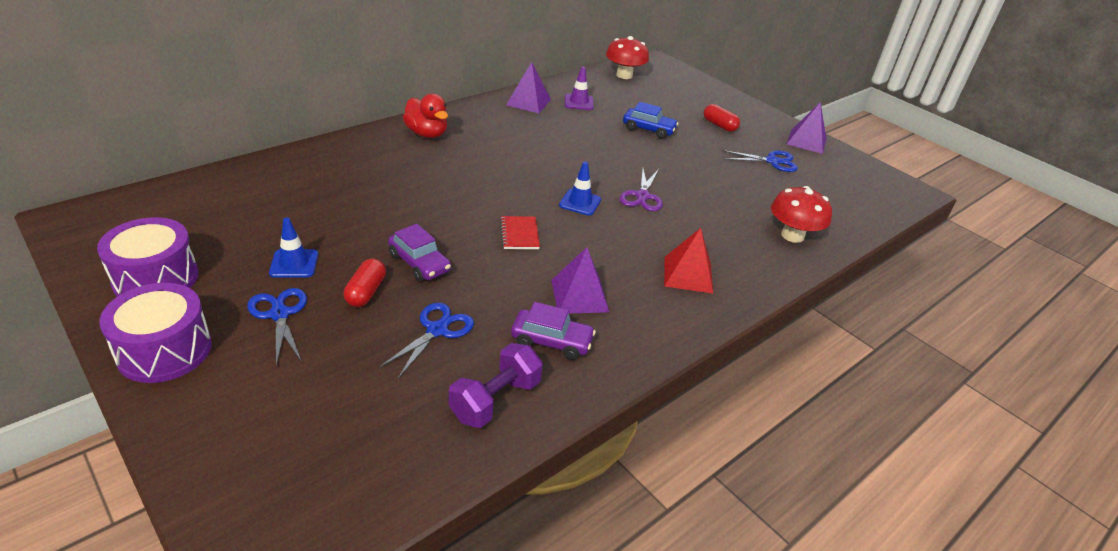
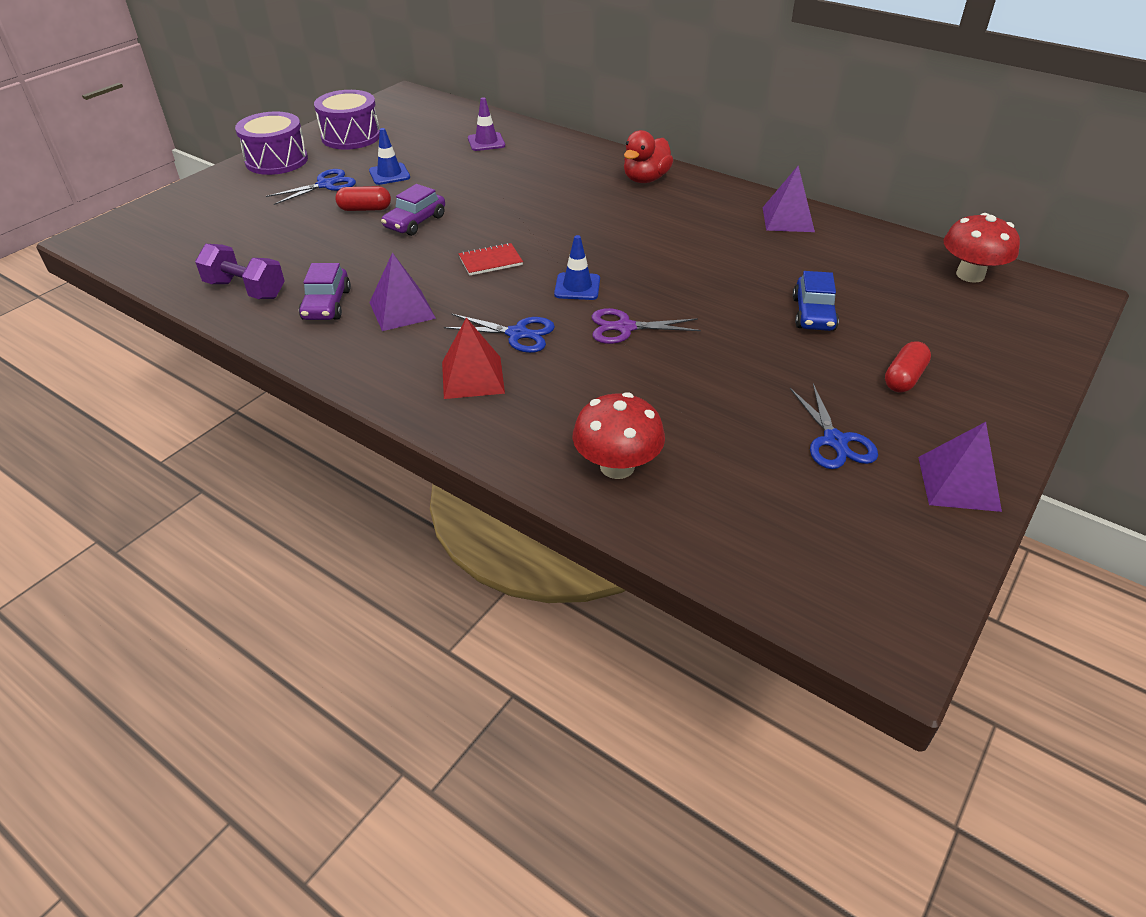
camera: 80 degrees right, 5 degrees up
(437, 330) = (326, 248): blue scissors -> blue scissors (517, 334)
(578, 102) = (831, 252): purple traffic cone -> purple traffic cone (486, 142)

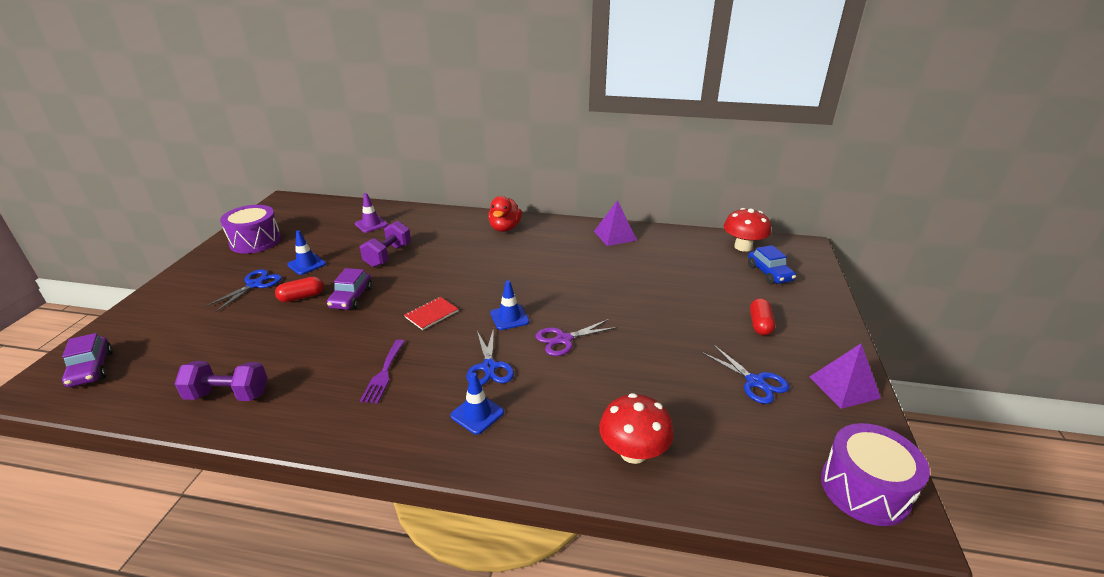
camera: 25 degrees left, 10 degrees down
(276, 160) = (197, 274): purple drum -> purple drum (864, 489)
(327, 305) = (314, 387): purple car -> purple car (91, 369)
(402, 310) = (383, 374): purple pyramid -> purple fork
(472, 377) = (477, 414): red pyramid -> blue traffic cone
(483, 183) = (388, 255): none -> purple dumbbell
(517, 334) = (489, 367): blue scissors -> blue scissors turned 90 degrees clockwise
(813, 314) = (676, 296): blue car -> blue car (769, 273)

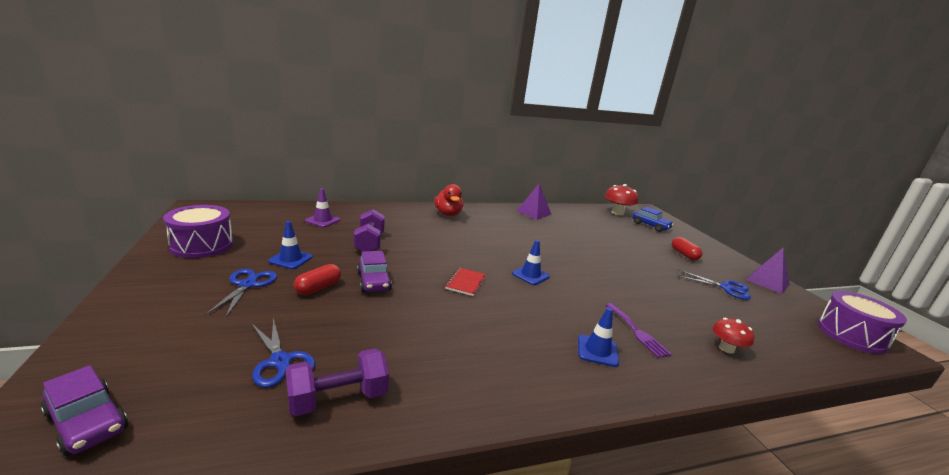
camera: 30 degrees left, 10 degrees down
(383, 374) = (482, 338): purple fork -> purple fork (637, 332)
(489, 367) = (561, 313): blue scissors -> blue scissors (280, 361)
(564, 339) = (587, 283): purple scissors -> none
(633, 452) = (726, 348): red mushroom -> red mushroom, size x0.62

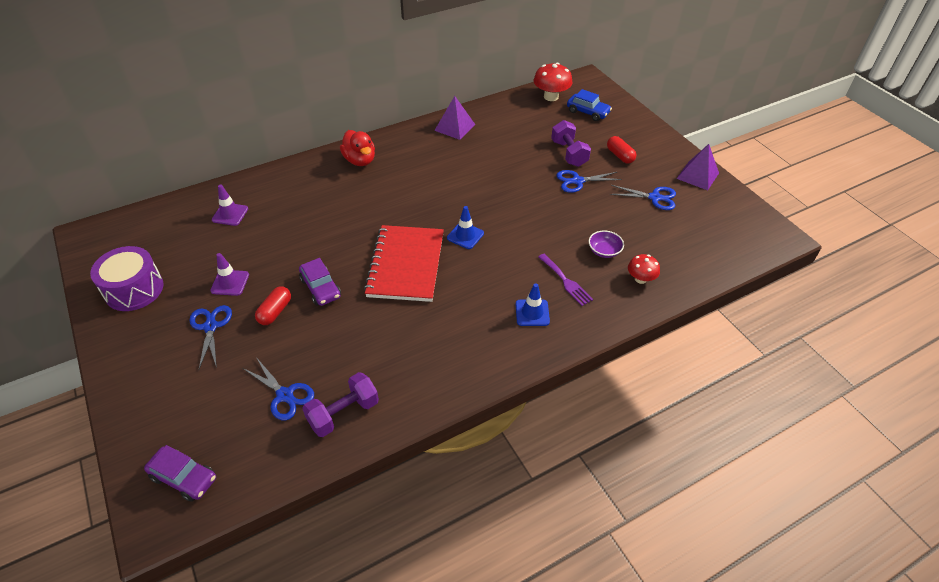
camera: 10 degrees left, 25 degrees up
(290, 259) = (230, 283): blue traffic cone -> purple traffic cone
(369, 243) = (295, 235): purple dumbbell -> purple dumbbell (569, 153)
(465, 283) = (406, 265): red notebook -> red notebook, size x2.29
(644, 262) = (577, 181): none -> blue scissors
(678, 316) = (604, 251): none -> purple bowl
(851, 335) = (754, 230): purple drum -> none

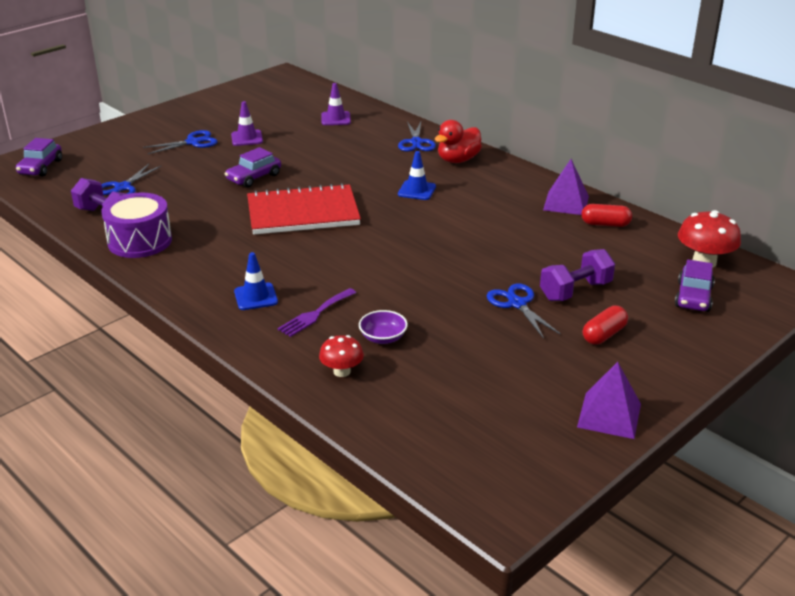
camera: 75 degrees right, 15 degrees down
(134, 289) = (226, 105): purple drum -> purple drum (140, 241)
(275, 311) = (217, 164): red capsule -> red capsule (605, 224)
(465, 236) = (365, 239): blue traffic cone -> blue traffic cone (417, 190)
(588, 112) = (693, 297): blue car -> purple car
(654, 198) = (523, 374): blue scissors -> blue scissors (416, 142)

